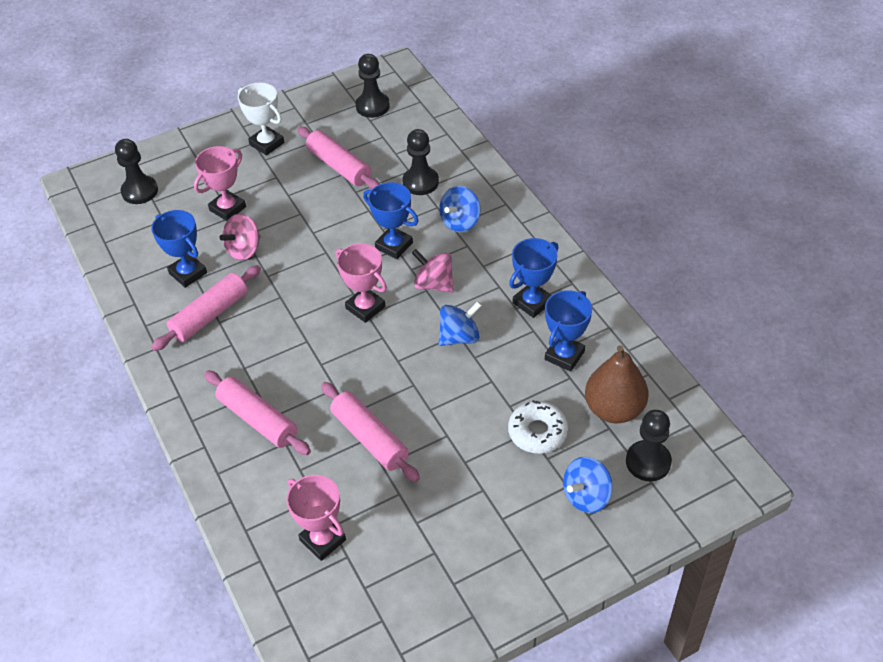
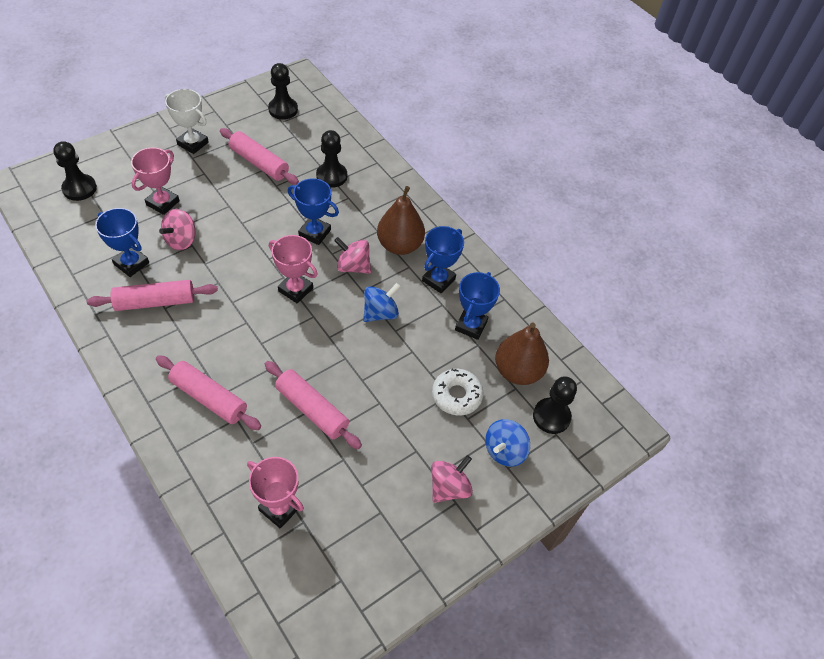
camera: 15 degrees left, 5 degrees up
(210, 315) = (155, 302): pink rolling pin -> pink rolling pin turned 45 degrees clockwise
(460, 222) = (369, 210): blue spinning top -> none
(491, 262) = (400, 245): none -> brown pear
(516, 531) = (449, 487): none -> pink spinning top

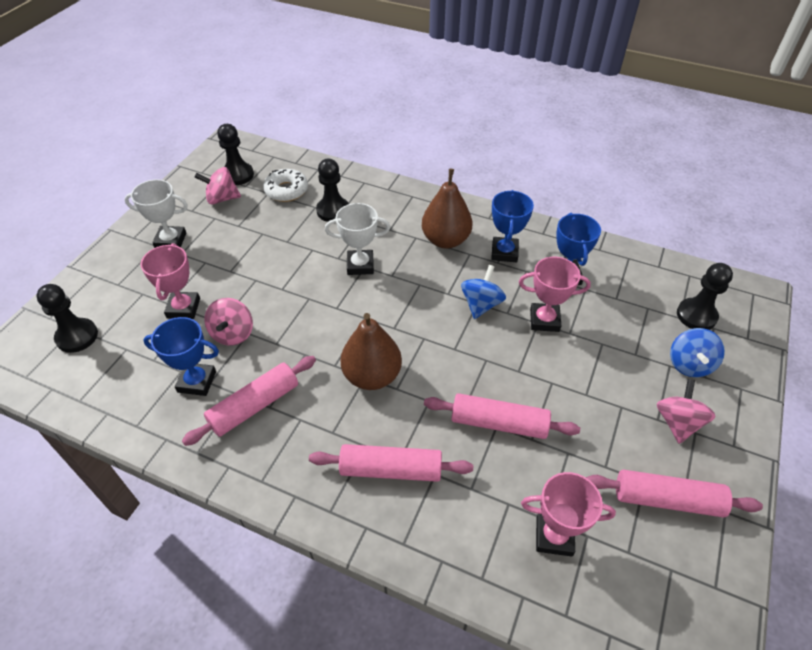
camera: 25 degrees left, 5 degrees down
(259, 163) = (254, 229): pink rolling pin -> pink rolling pin (667, 499)
(295, 289) = (386, 323): pink trophy -> pink trophy (544, 320)
(314, 233) = (360, 265): blue trophy -> white trophy
(353, 266) = (421, 277): pink spinning top -> pink spinning top (222, 198)
(456, 395) = (609, 340): white donut -> white donut (286, 190)
(517, 371) = (636, 293): brown pear -> brown pear (372, 376)

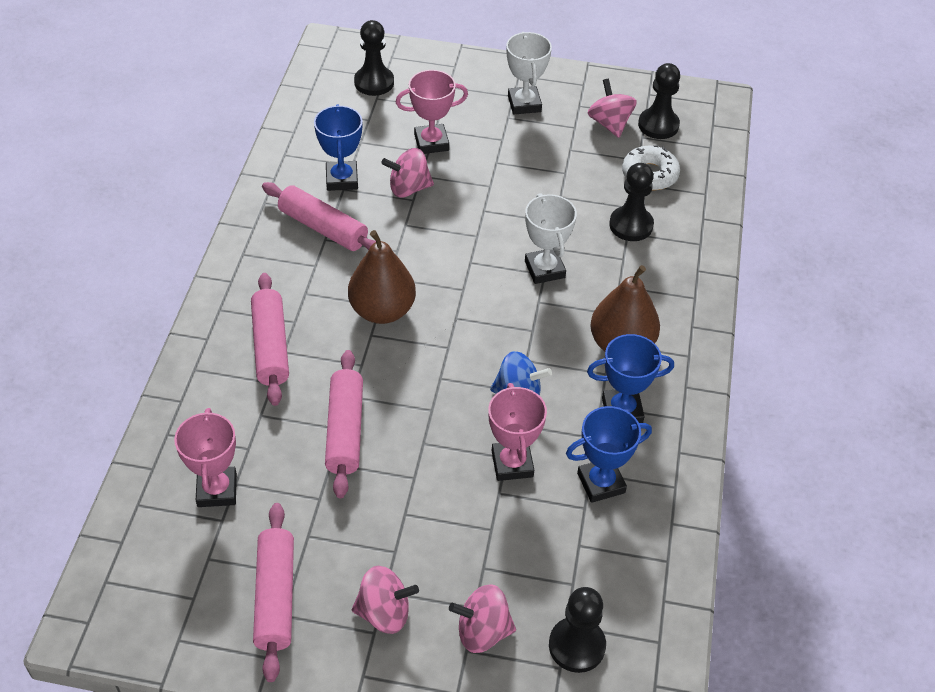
camera: 75 degrees right, 0 degrees up
(689, 364) = (482, 631): blue spinning top -> pink spinning top

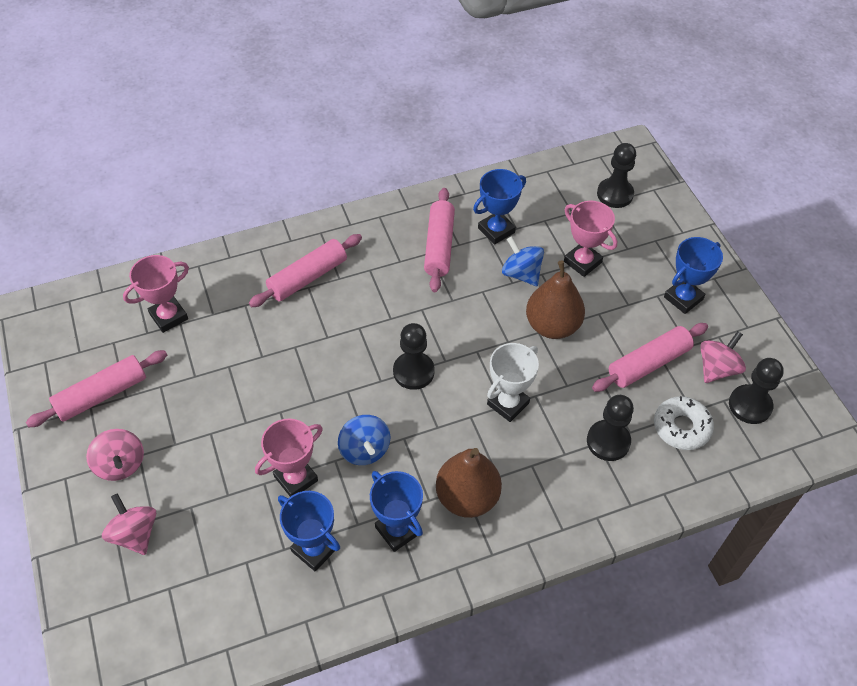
camera: 60 degrees right, 5 degrees up
(345, 430) = (261, 359): pink rolling pin -> pink rolling pin (648, 363)
(382, 311) = (386, 322): brown pear -> brown pear (552, 326)
(408, 188) = (521, 273): pink spinning top -> blue spinning top
(524, 104) = (683, 298): white trophy -> blue trophy
(577, 646) = (153, 604): black pawn -> black pawn (413, 372)

